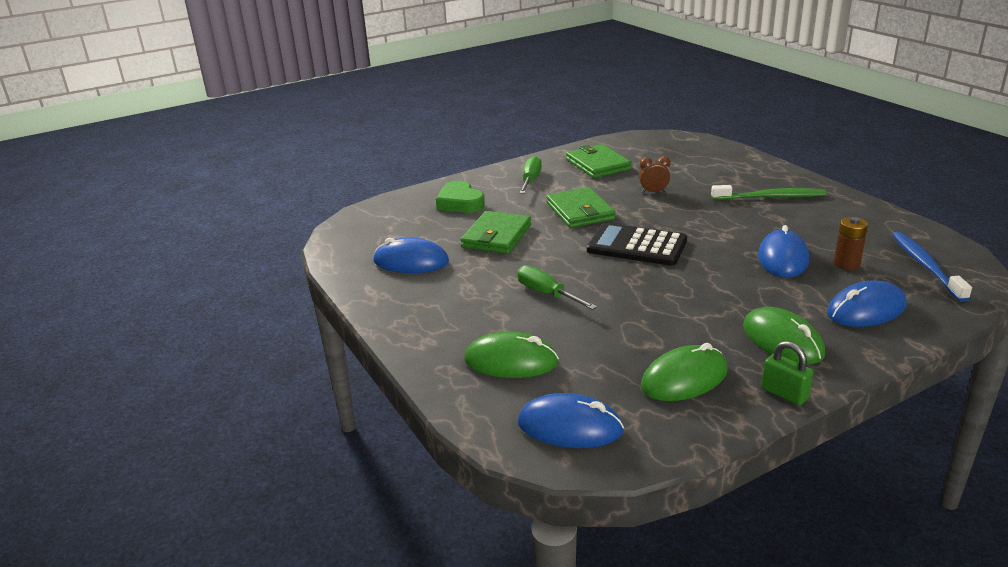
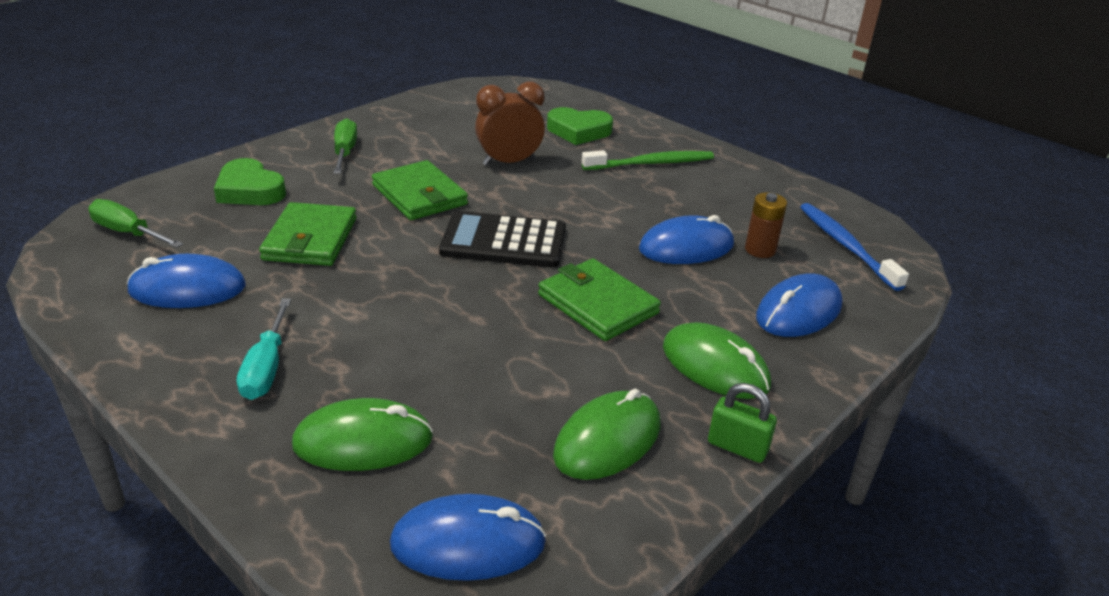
camera: 20 degrees left, 5 degrees up
(455, 313) = (266, 368): none -> turquoise screwdriver
(546, 294) = (396, 324): green screwdriver -> green screwdriver (127, 232)
(598, 165) = (430, 126): green wallet -> green wallet (597, 304)
(653, 192) = (509, 162): brown clock -> brown clock, size x1.72
(715, 171) = (578, 131): none -> green heart
(783, 258) = (686, 247): blue mouse -> blue mouse turned 75 degrees clockwise

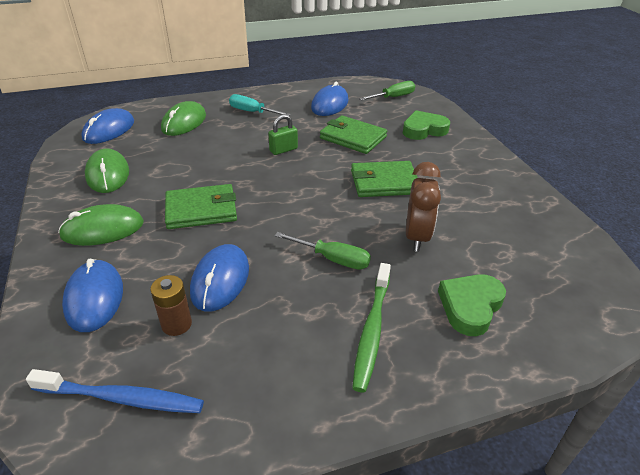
camera: 120 degrees right, 5 degrees up
(345, 152) = (467, 168): green screwdriver -> green screwdriver (333, 259)
(504, 241) = (299, 198): black calculator -> none
(737, 447) = (50, 208): green padlock -> green padlock (283, 150)

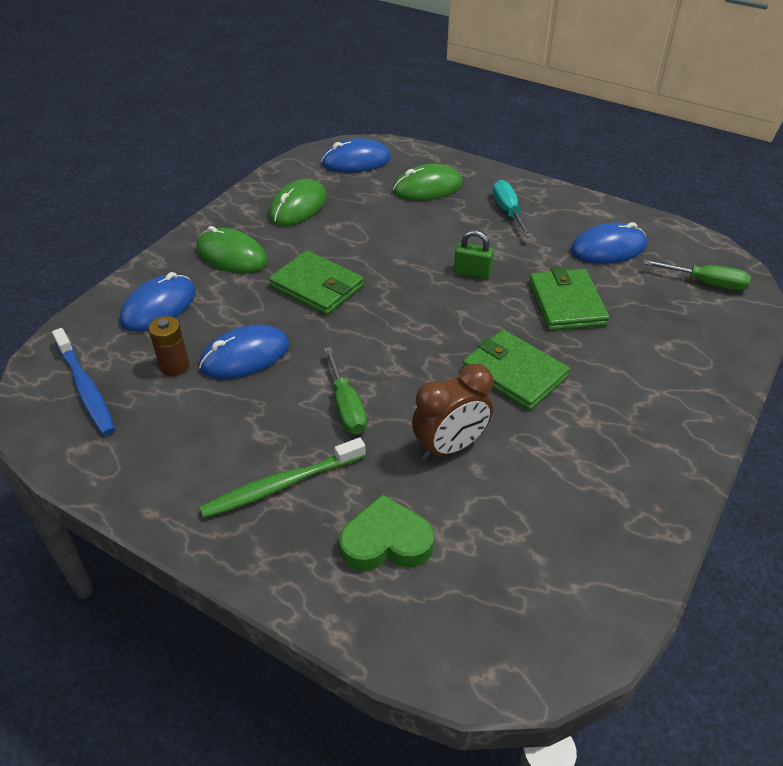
camera: 50 degrees right, 5 degrees up
(424, 130) = (670, 346): green heart -> none

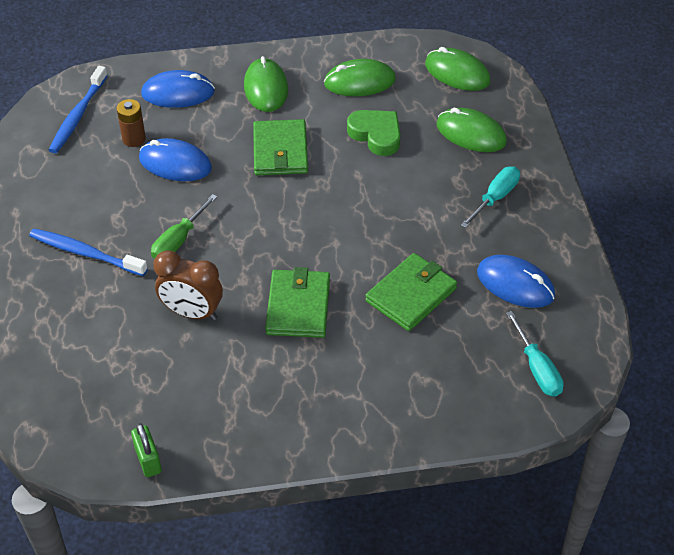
camera: 50 degrees right, 5 degrees up
(282, 485) = (86, 253): green toothbrush -> blue toothbrush
(356, 161) = (457, 73): blue mouse -> green mouse
(386, 541) = (86, 327): green heart -> green heart (376, 135)
(472, 272) = (389, 221): green padlock -> green padlock (148, 460)
(707, 283) = (537, 369): green screwdriver -> turquoise screwdriver

